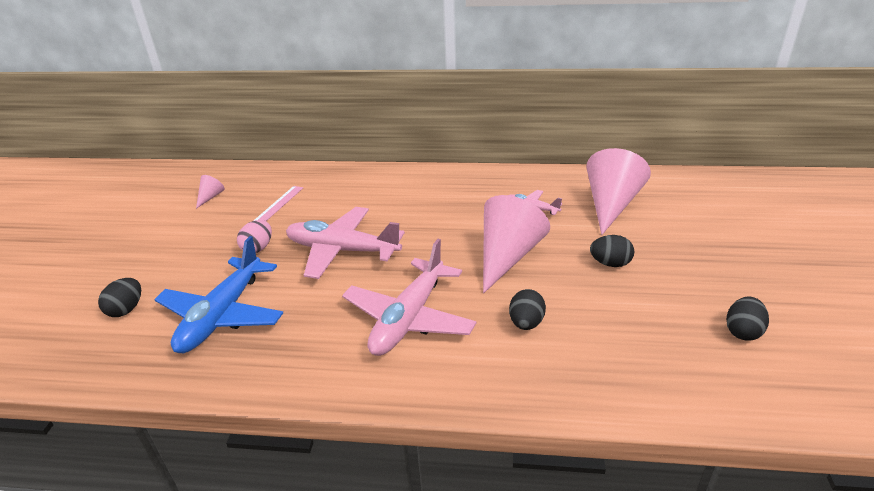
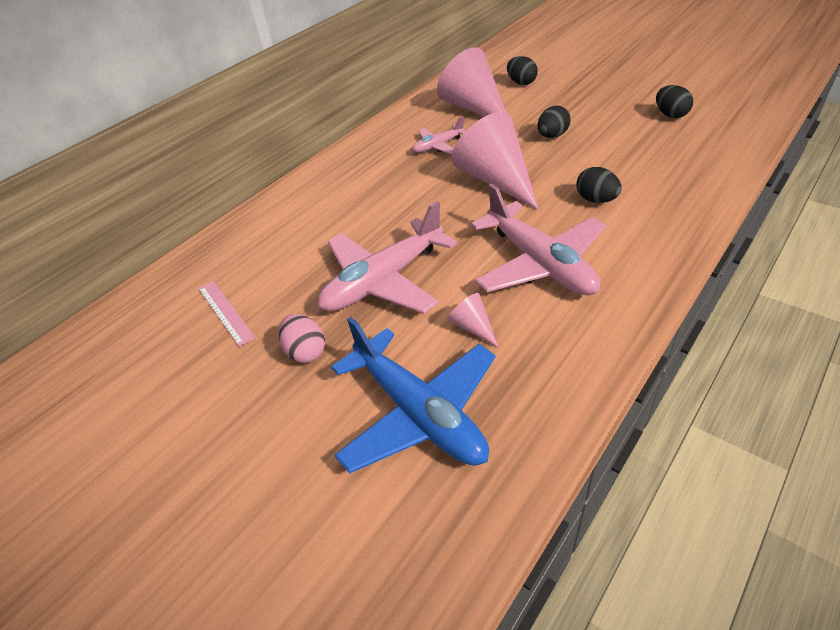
camera: 55 degrees left, 10 degrees up
(126, 309) = (316, 526): black egg -> black egg (521, 83)
(210, 197) = (119, 378): pink cone -> pink cone (473, 327)

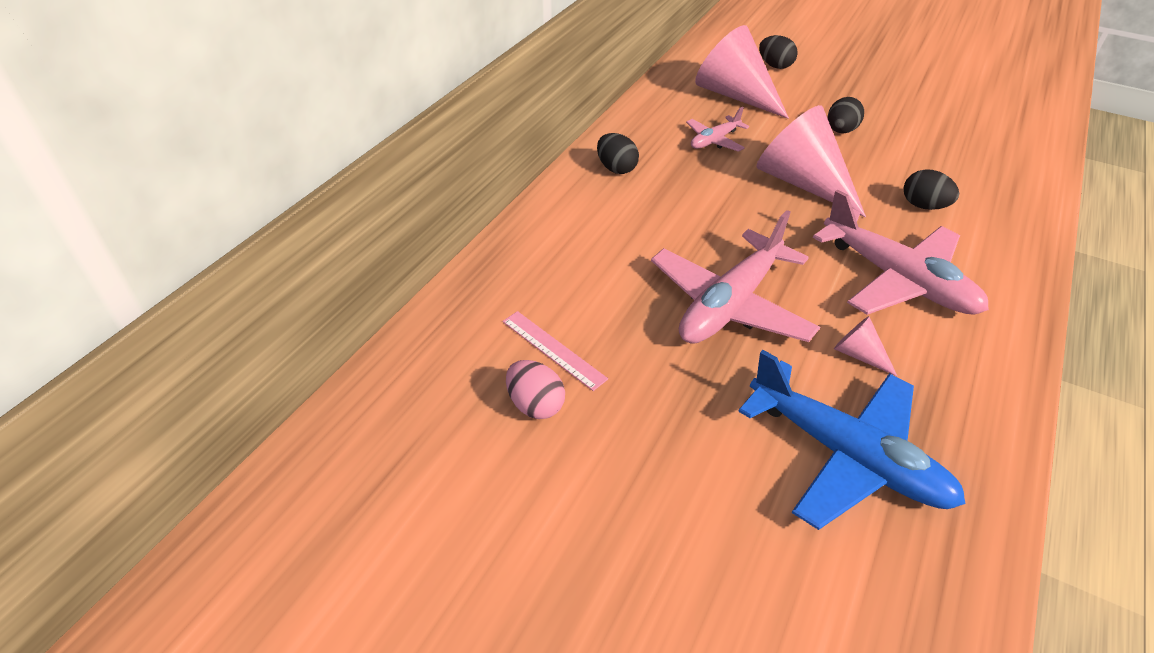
camera: 15 degrees left, 0 degrees up
(306, 351) = (679, 393): pink egg -> pink egg (535, 405)
(670, 115) = (957, 109): black egg -> black egg (616, 168)

